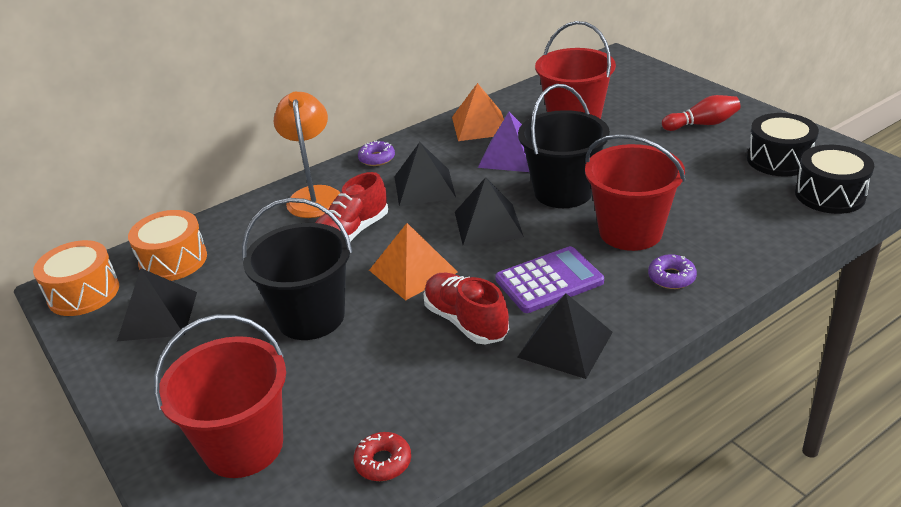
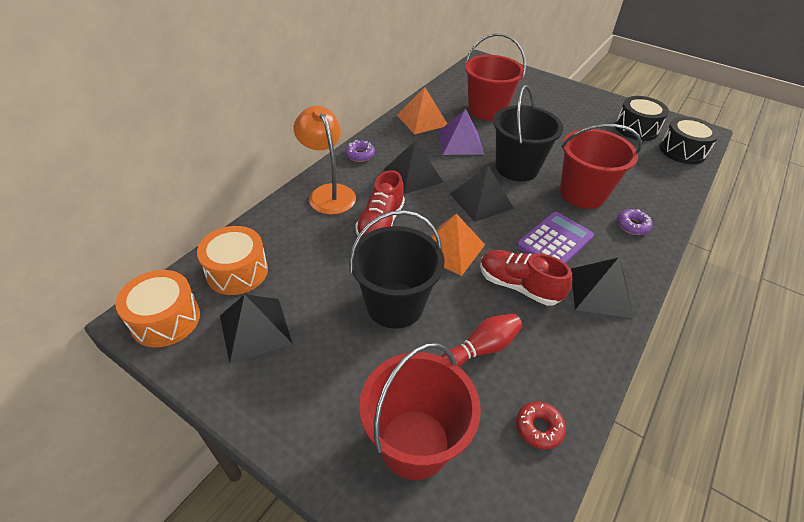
camera: 25 degrees left, 10 degrees up
(702, 124) = (572, 107): red bowling pin -> red bowling pin (481, 348)

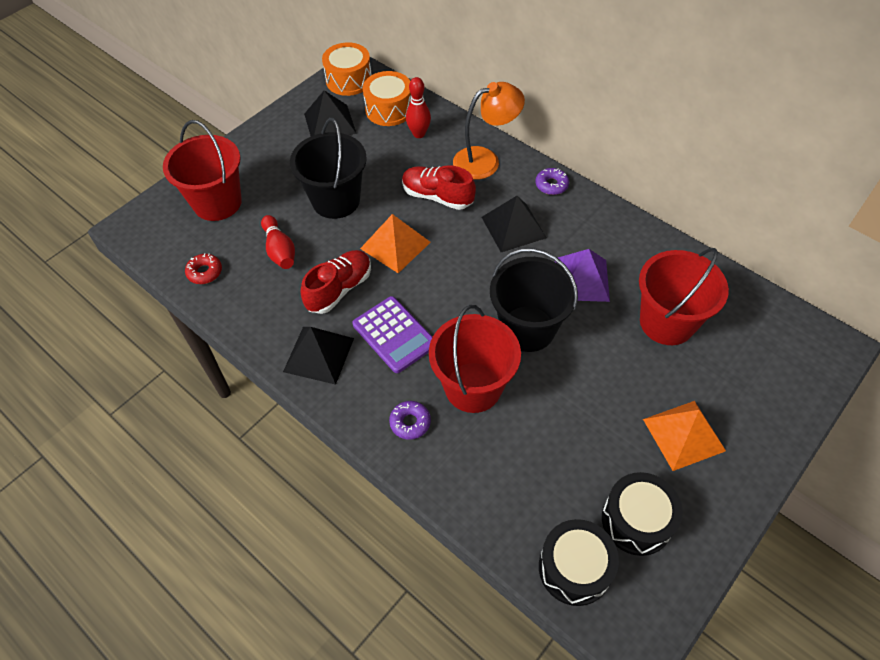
camera: 100 degrees right, 10 degrees up
(285, 242) = (419, 134): none -> red bowling pin
(422, 120) = (632, 246): orange pyramid -> orange pyramid (683, 435)
(481, 201) = (466, 281): black pyramid -> none

